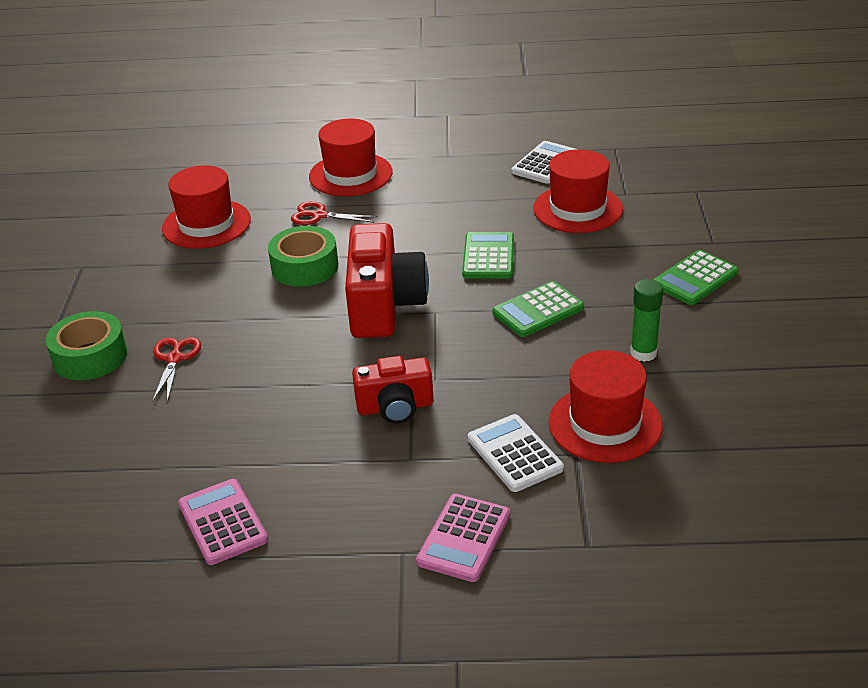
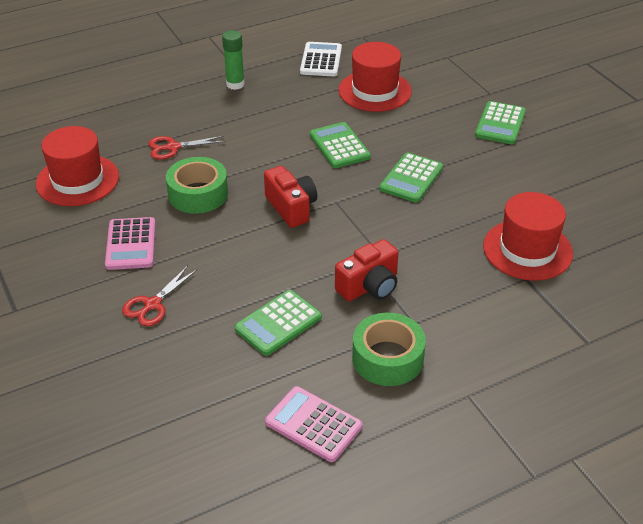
camera: 30 degrees left, 5 degrees up
(90, 357) = (72, 327): green tape -> green tape (387, 358)
(174, 359) = (152, 304): red scissors -> red scissors turned 120 degrees counterclockwise
(273, 414) = (278, 323): none -> green calculator
(350, 174) = (170, 106): red hat -> none
(384, 305) = (291, 208): red camera -> red camera, size x0.61
(463, 538) = (502, 368): pink calculator -> pink calculator (131, 244)
(515, 454) = (485, 293): white calculator -> none
(643, 353) = (510, 189): green glue stick -> green glue stick (235, 84)

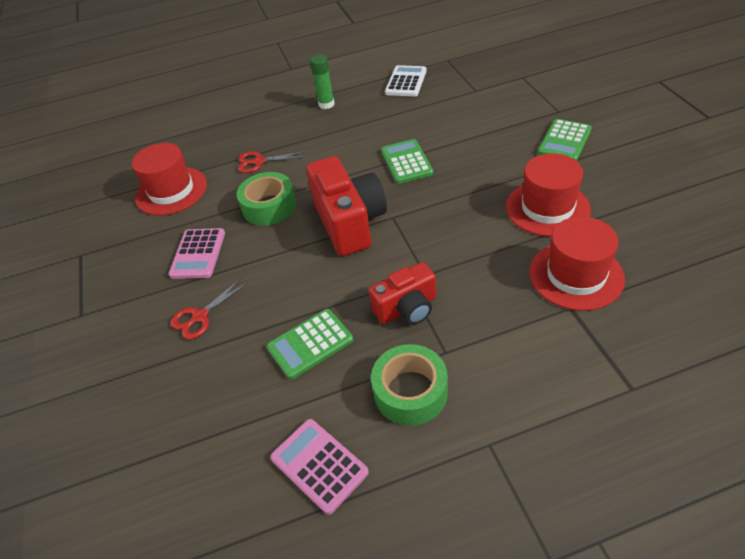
camera: 15 degrees right, 5 degrees up
(291, 208) = (349, 222): red camera -> red camera, size x1.64
(375, 91) = (449, 110): red hat -> red hat (547, 208)
(411, 178) = (468, 195): green calculator -> none

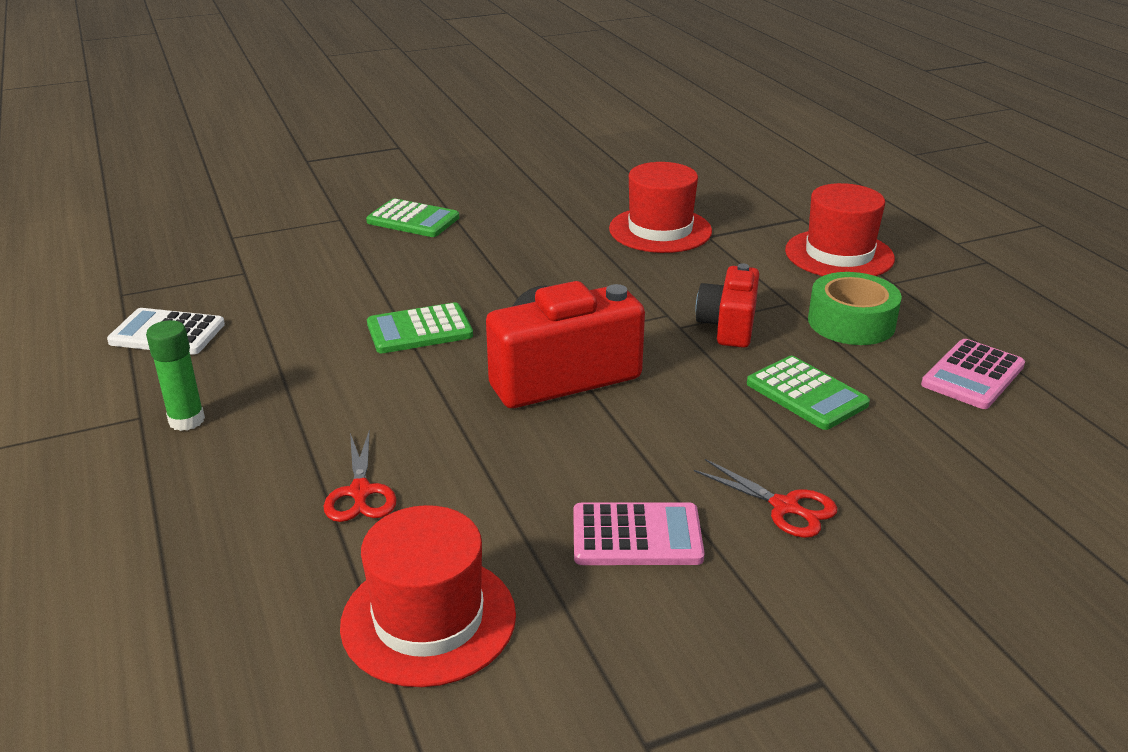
camera: 100 degrees left, 15 degrees down
(269, 206) = (508, 462): green tape -> none
(407, 308) = (728, 326): red camera -> red camera turned 135 degrees counterclockwise
(547, 208) = (546, 237): red hat -> red hat (839, 254)

